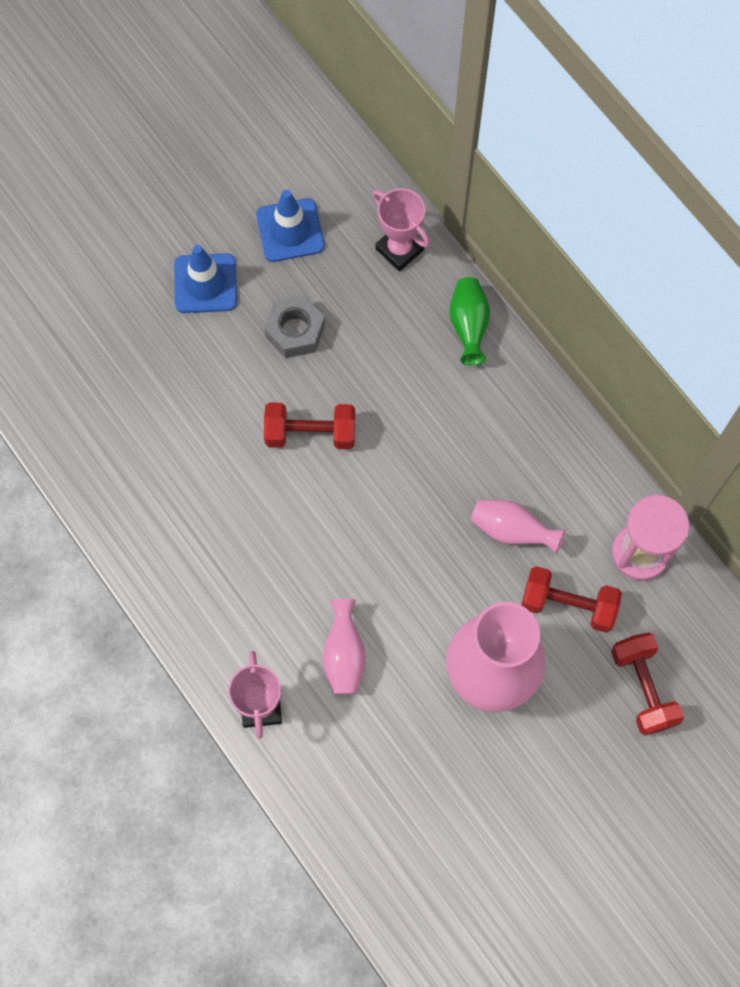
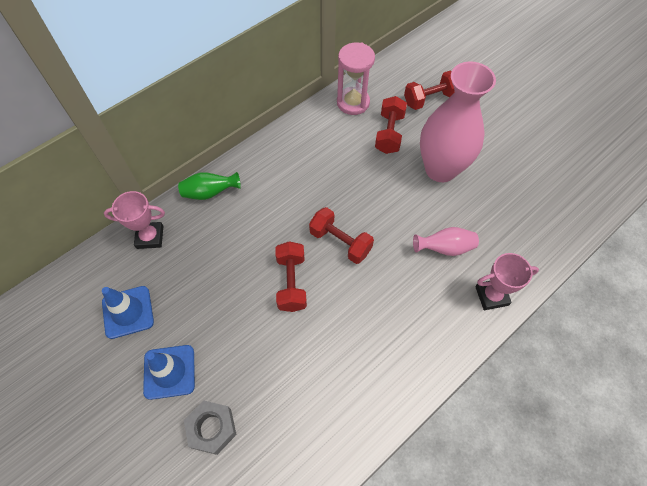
camera: 95 degrees left, 10 degrees down
(295, 331) = (212, 300): grey nut -> grey nut (212, 428)
(368, 505) = (340, 242): none -> red dumbbell
(399, 249) = (150, 237): pink trophy -> pink trophy turned 45 degrees clockwise
(512, 530) = (347, 162): pink vase -> none

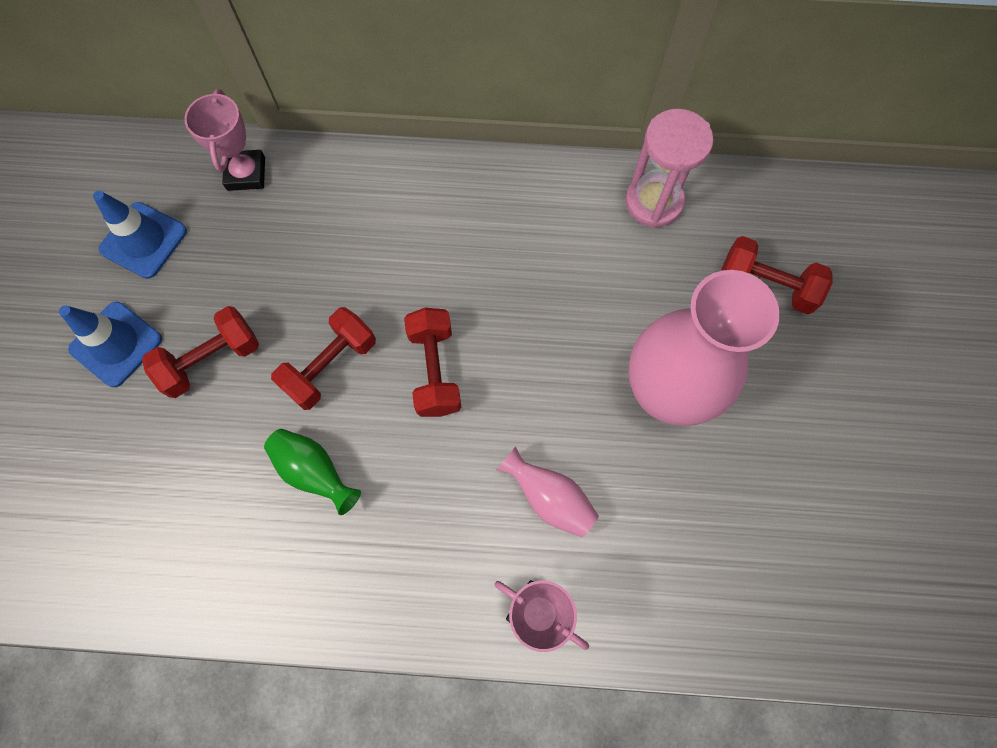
camera: 45 degrees right, 10 degrees up
(150, 237) = (246, 174): pink trophy -> pink trophy turned 45 degrees clockwise
(209, 193) = (358, 175): green vase -> green vase (314, 471)
(212, 428) = (93, 444): grey nut -> none
(389, 133) = (653, 285): red dumbbell -> red dumbbell (211, 360)

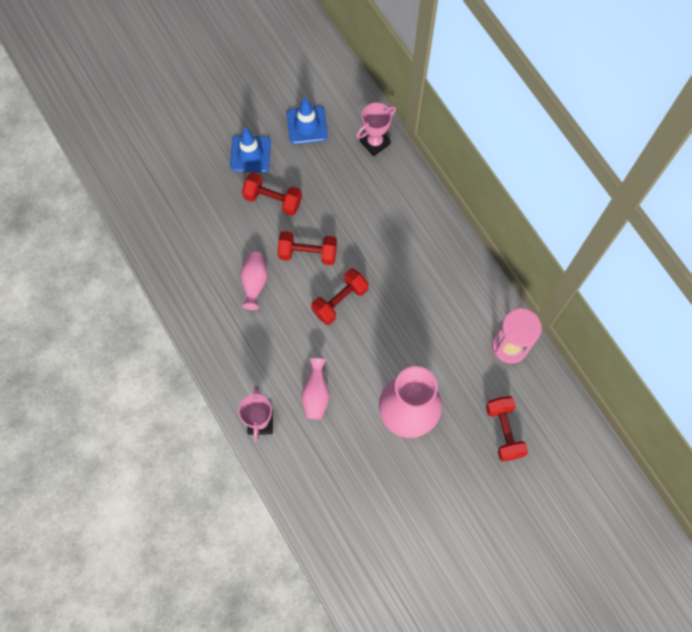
camera: 55 degrees right, 0 degrees up
(314, 471) = (254, 282): green vase -> pink vase

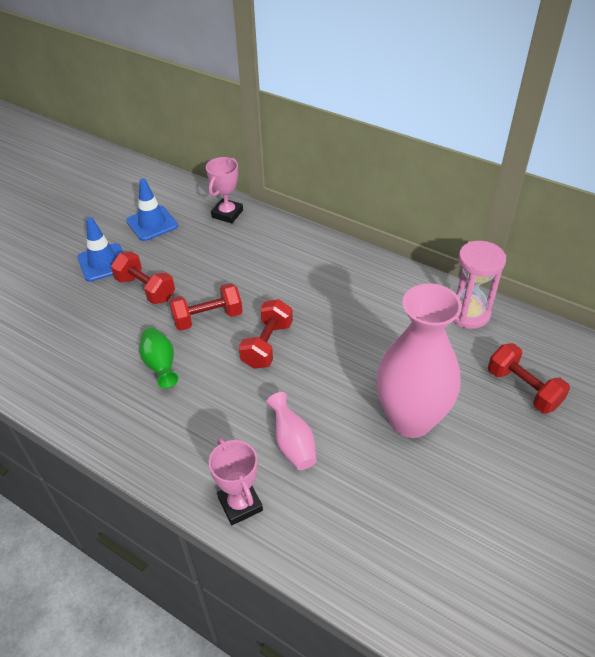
camera: 25 degrees left, 25 degrees down
(254, 282) = (160, 365): pink vase -> green vase
(273, 200) = (145, 289): red dumbbell -> red dumbbell turned 45 degrees clockwise

